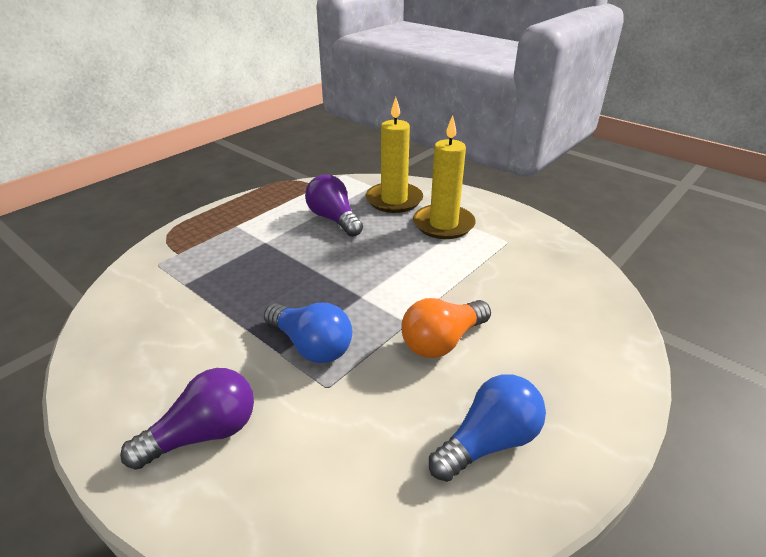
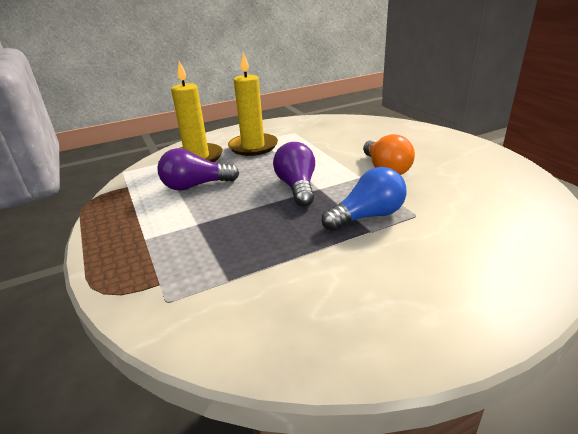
camera: 65 degrees left, 5 degrees down
(204, 434) = (456, 277): purple light bulb -> purple light bulb (297, 187)
(488, 442) = (475, 171): blue light bulb -> none

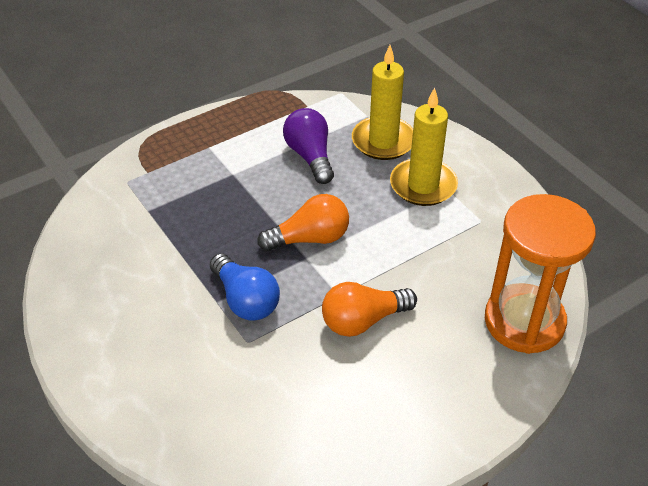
camera: 80 degrees right, 15 degrees up
(297, 187) = (309, 238): purple light bulb -> orange light bulb
(380, 126) = (524, 321): none -> orange hourglass

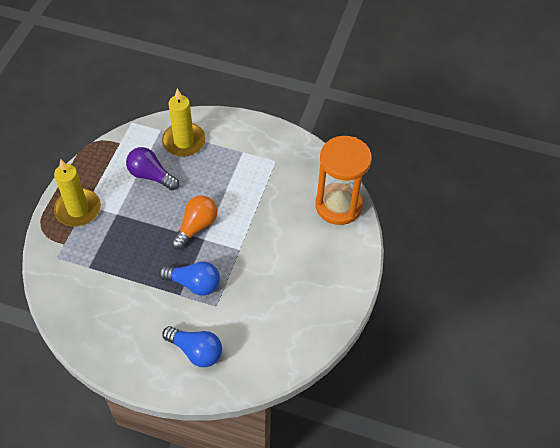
camera: 40 degrees left, 10 degrees up
(172, 378) = (196, 351): none -> blue light bulb
(363, 320) = (263, 255): orange light bulb -> none
(423, 185) = (228, 157): yellow candle -> yellow candle (78, 209)

